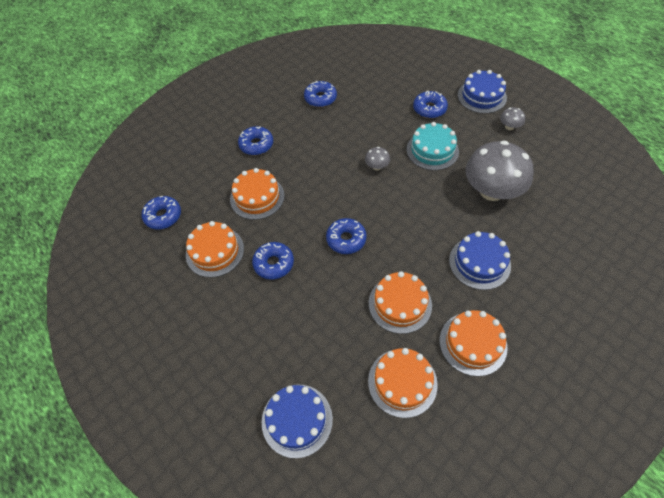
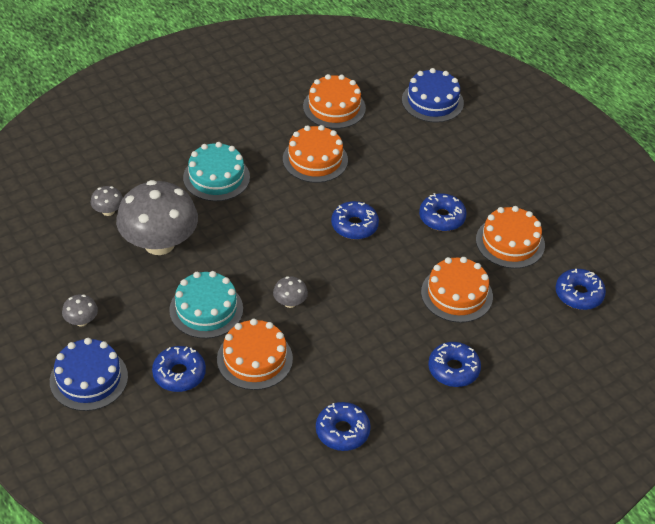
camera: 175 degrees left, 10 degrees down
(473, 343) = (258, 120): orange cake -> orange cake (254, 359)
(479, 263) = (216, 177): blue cake -> turquoise cake
(547, 210) = (108, 211): none -> grey mushroom

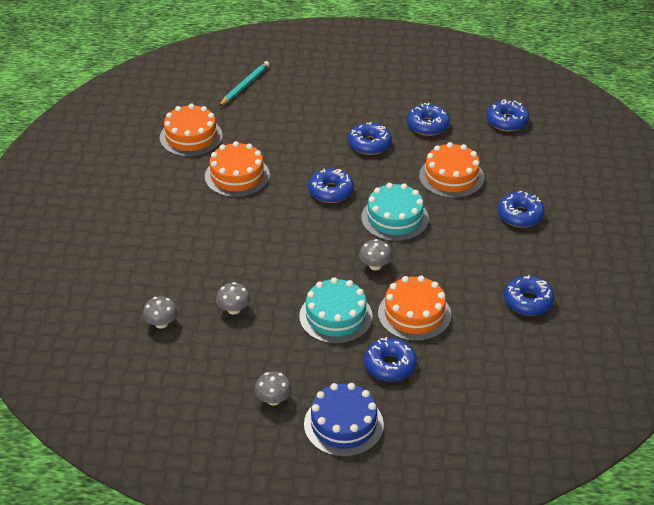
camera: 50 degrees left, 5 degrees down
(159, 243) = (234, 309): grey mushroom -> grey mushroom, size x0.42
(216, 177) = (194, 239): turquoise cake -> turquoise cake (395, 218)
(432, 101) = (245, 85): blue cake -> turquoise pencil
(510, 242) = (427, 125): orange cake -> blue donut

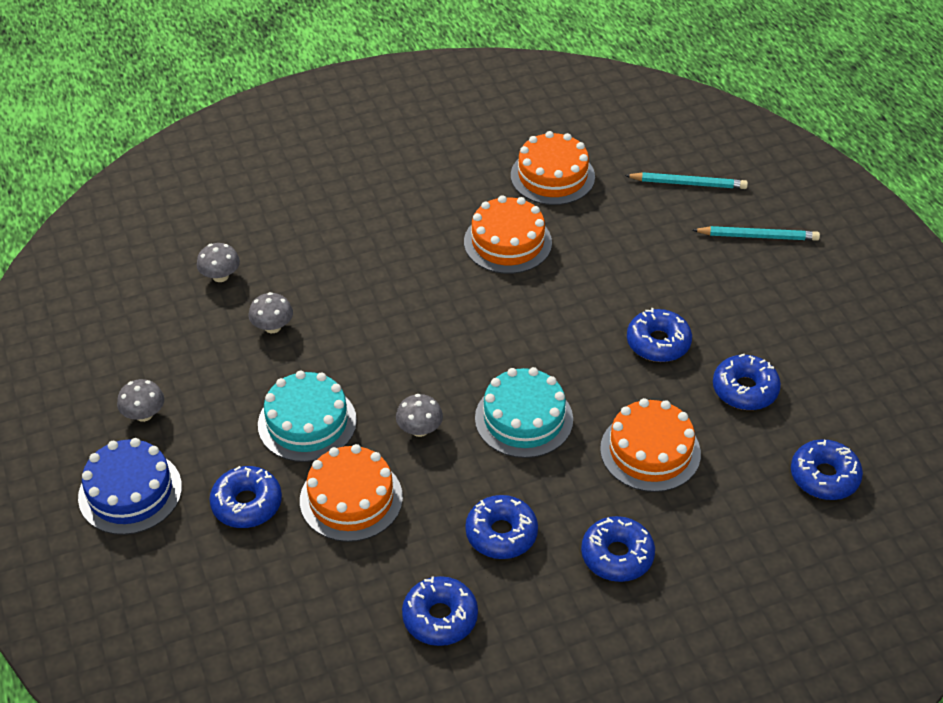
camera: 65 degrees right, 5 degrees up
(311, 76) = (758, 236): none -> turquoise pencil
(331, 191) = (535, 338): blue donut -> blue donut (501, 534)

